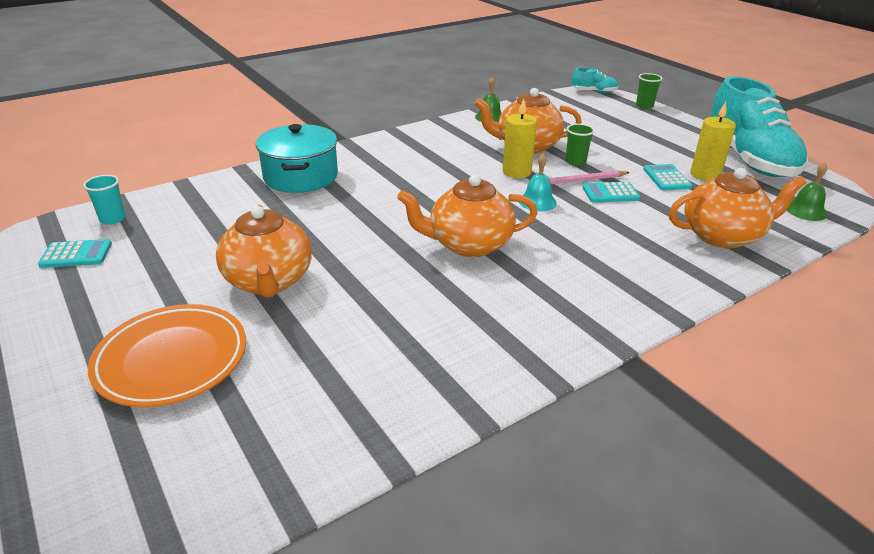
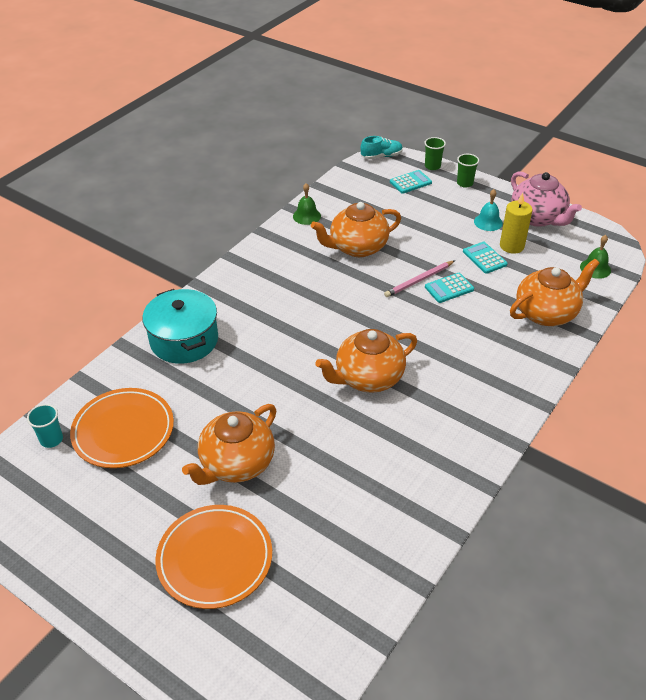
camera: 20 degrees left, 10 degrees up
(76, 254) = (53, 488): turquoise calculator -> turquoise calculator (410, 182)
(182, 228) = (123, 431): none -> orange plate
(269, 281) = (236, 463): orange teapot -> orange teapot turned 75 degrees clockwise
(516, 172) = (364, 283): yellow candle -> none
(537, 202) = (397, 314): turquoise bell -> turquoise bell (488, 222)
(575, 162) = (406, 257): green cup -> green cup (464, 183)
(748, 159) = (538, 218): turquoise shoe -> pink teapot

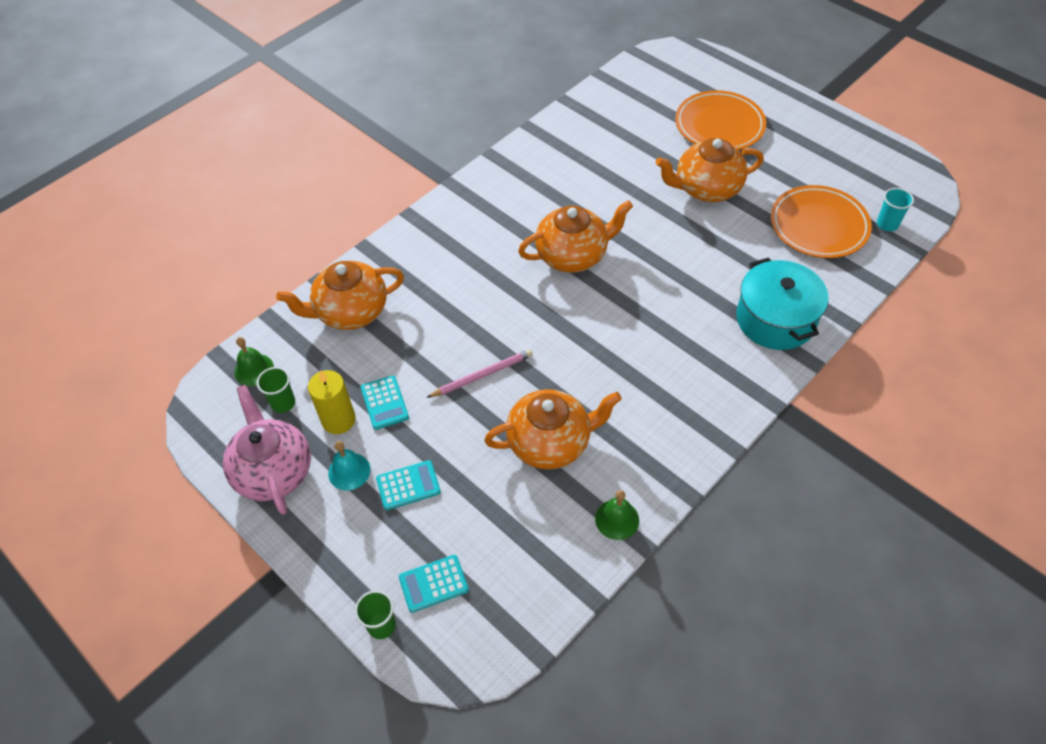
camera: 170 degrees left, 10 degrees up
(236, 463) = (706, 188): orange teapot -> orange teapot turned 150 degrees counterclockwise
(381, 156) = (463, 671): turquoise shoe -> none
(449, 288) = (449, 359): turquoise calculator -> turquoise calculator (408, 485)
(464, 183) = (345, 569): green cup -> green cup (283, 403)

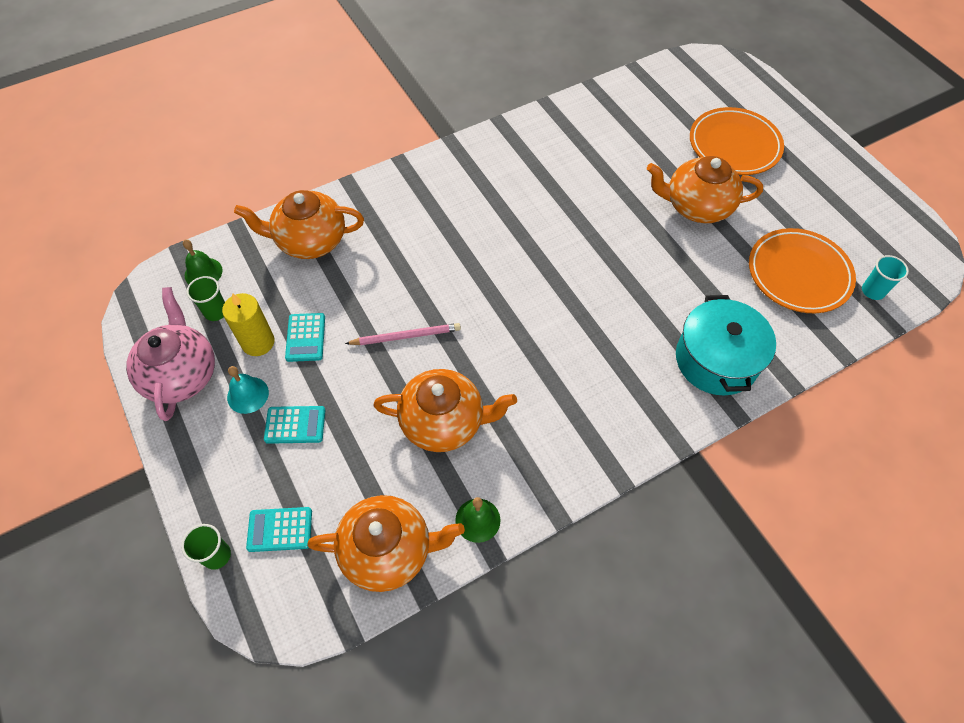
camera: 15 degrees right, 5 degrees up
(573, 255) = (538, 240): orange teapot -> orange teapot (388, 551)

